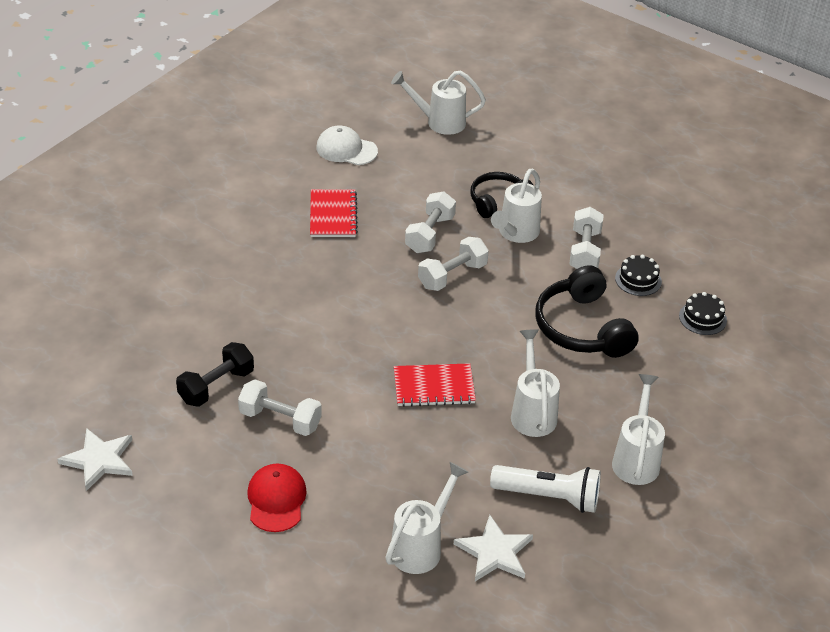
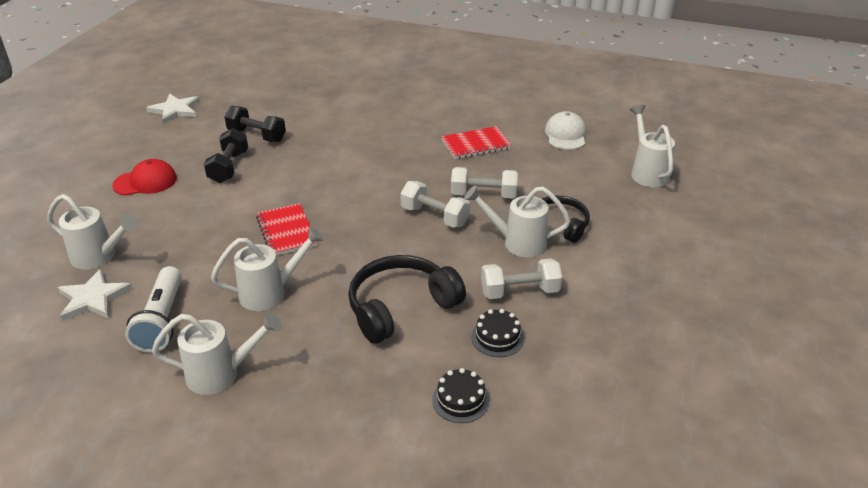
camera: 75 degrees right, 5 degrees down
(280, 420) = (229, 167): white dumbbell -> black dumbbell

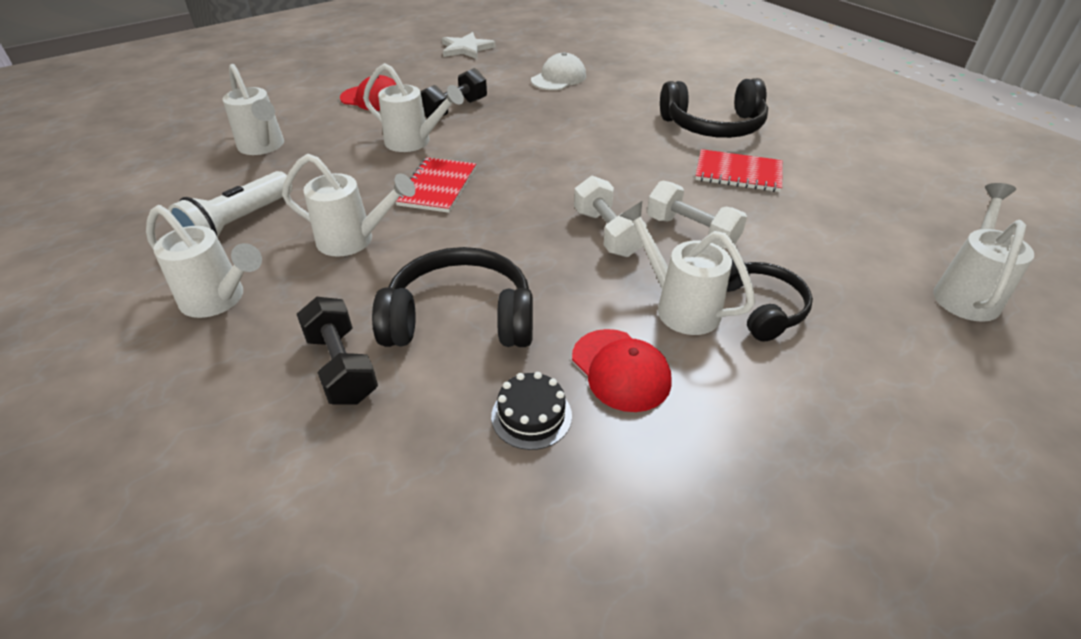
camera: 35 degrees right, 5 degrees up
(93, 298) = (216, 179): white star -> none
(228, 205) = (415, 142): none -> white watering can
(257, 135) = (511, 90): black dumbbell -> black dumbbell (342, 367)
(430, 115) = (713, 126): none -> black headphones
(460, 400) = (402, 473): black cake -> none
(519, 291) = (621, 370): white dumbbell -> red cap
(565, 135) = (875, 201): white cap -> white cap (558, 78)

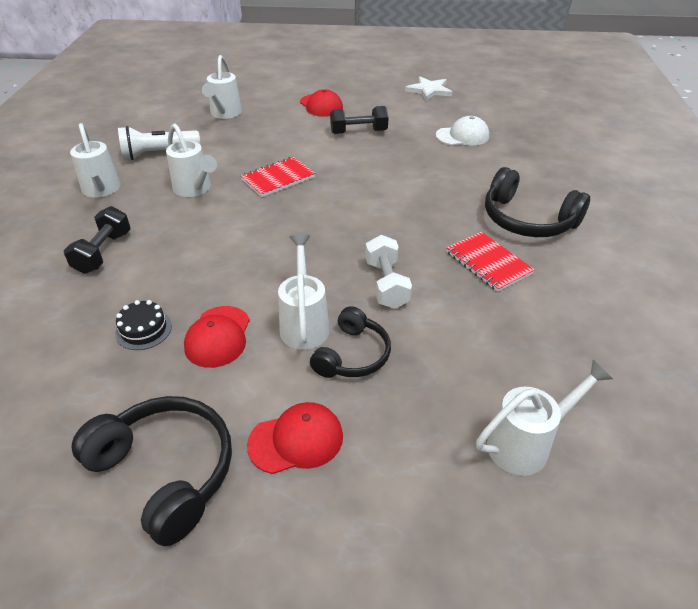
camera: 40 degrees right, 0 degrees up
(415, 142) = (305, 144): white watering can -> none
(460, 319) = (183, 260): black headphones -> black headphones (165, 472)
(607, 233) = (331, 256): white dumbbell -> none
(833, 410) = (296, 440): none -> red cap

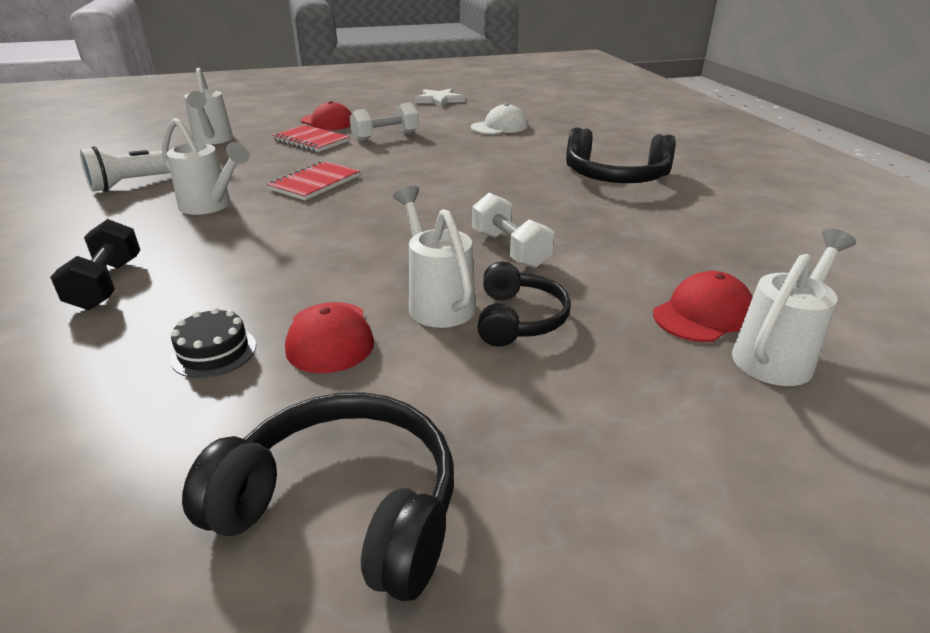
camera: 20 degrees left, 10 degrees down
(101, 191) = (73, 225): white watering can -> none
(296, 440) = (510, 420): red cap -> red cap (703, 314)
(358, 132) = (385, 136): black dumbbell -> white dumbbell
(488, 263) = (605, 214): red notebook -> red notebook (311, 141)

